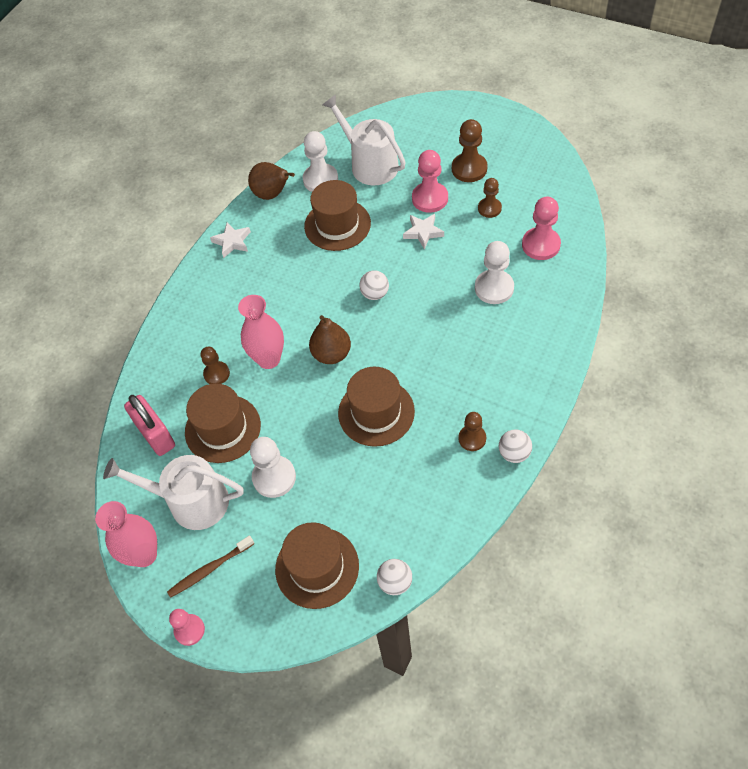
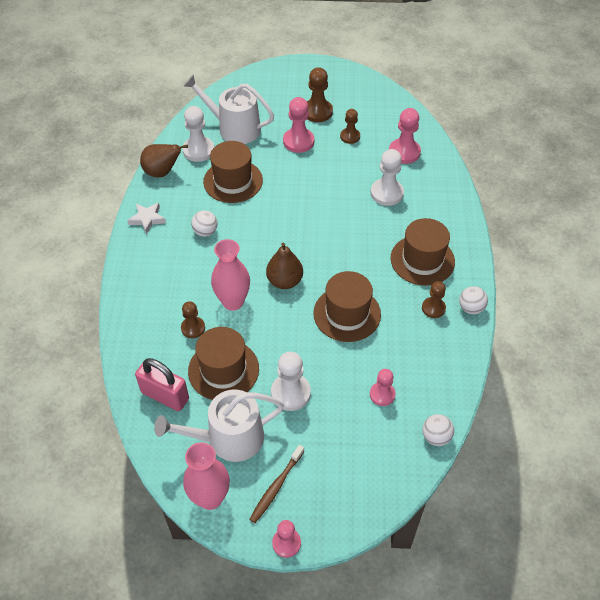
camera: 30 degrees left, 5 degrees down
(317, 567) = (367, 450): brown hat -> brown hat (422, 260)
(364, 514) = (382, 394): none -> pink pawn
(375, 294) = (294, 225): white ball -> white ball (205, 232)
(423, 232) = (307, 168): white star -> none

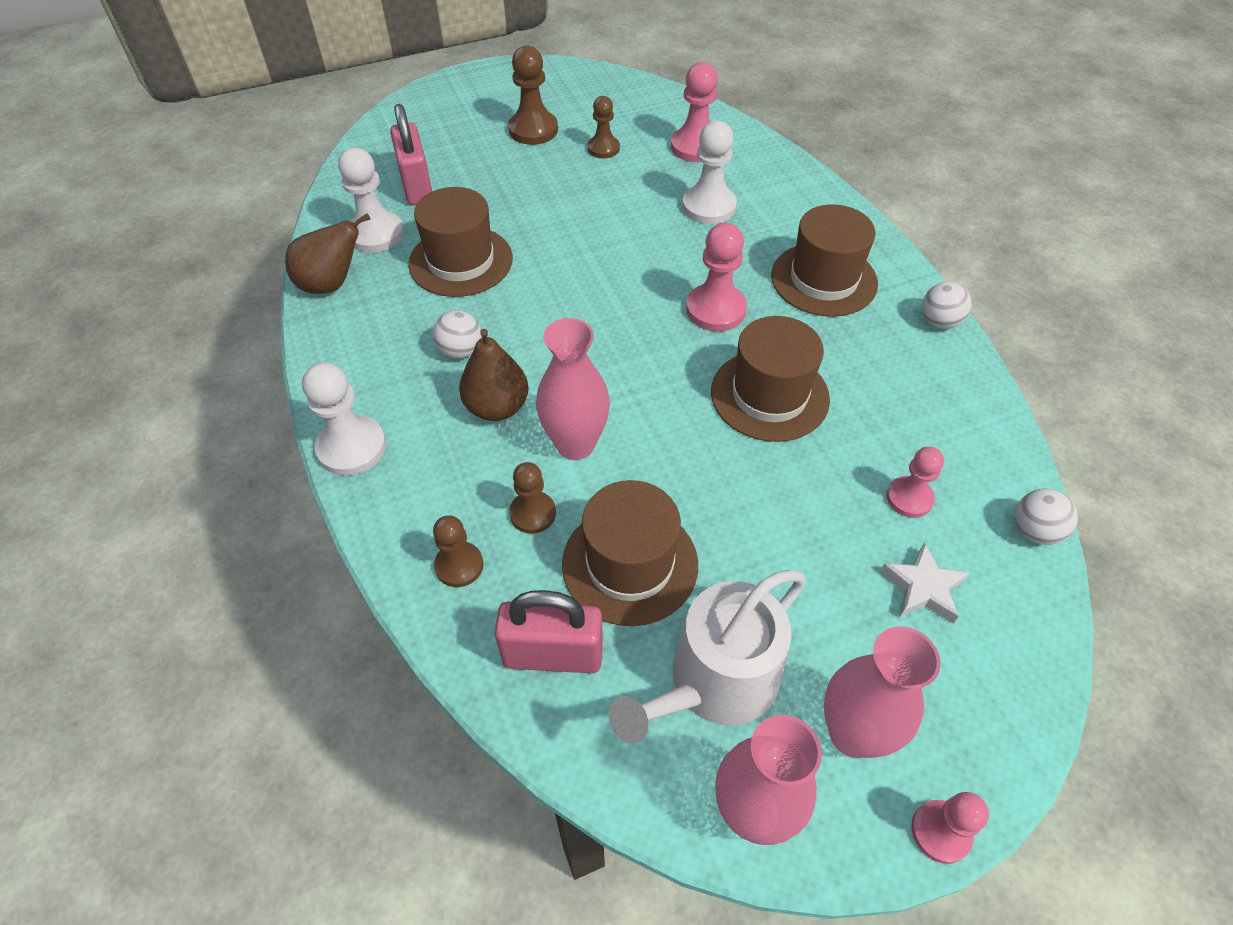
camera: 25 degrees left, 0 degrees up
(147, 219) = (346, 364): white star -> white star (923, 587)
(234, 128) = (416, 187): white watering can -> pink padlock
(276, 487) = (853, 733): brown toothbrush -> pink vase
(284, 281) = (640, 381): brown pear -> brown pear (497, 407)
(290, 393) = (767, 556): white pawn -> white pawn (352, 447)
(298, 141) = (530, 176): pink pawn -> pink pawn (715, 309)
(433, 308) = (888, 341): brown pawn -> brown pawn (459, 565)

